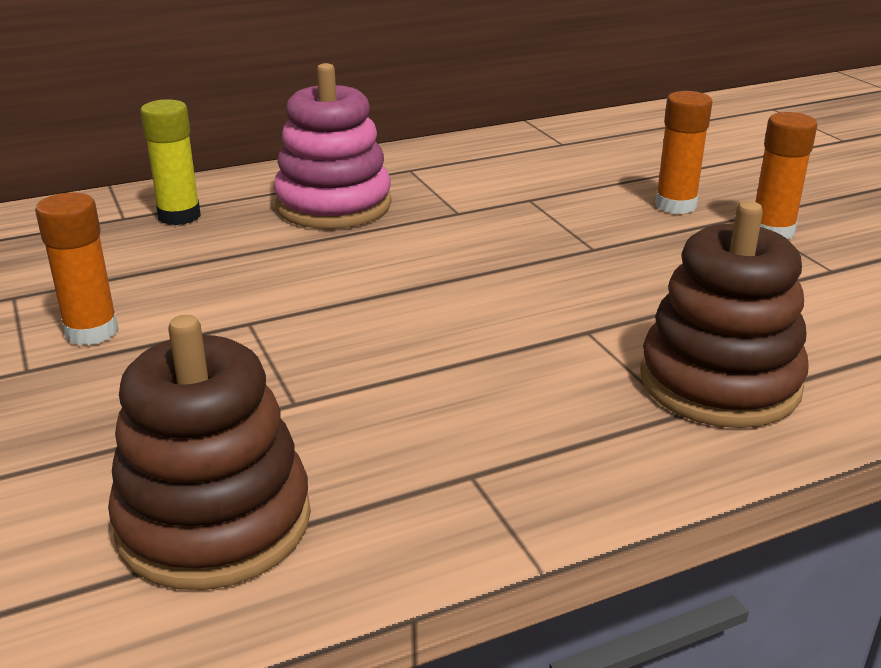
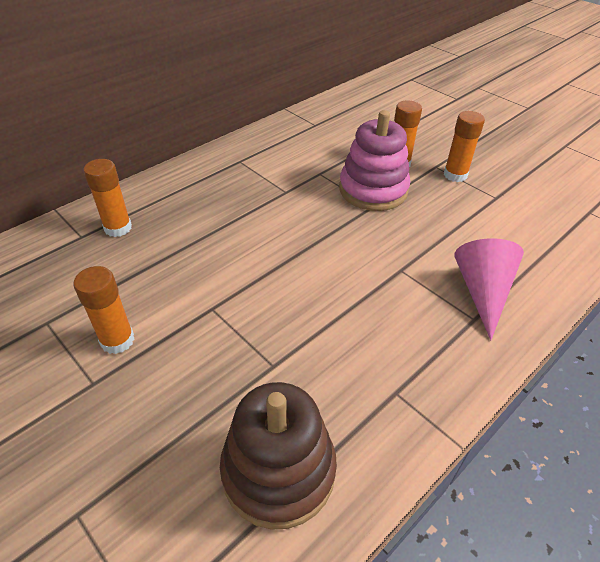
camera: 20 degrees left, 15 degrees up
(179, 216) = (118, 228): yellow glue stick -> orange glue stick
(333, 205) = (210, 200): pink stacking toy -> pink stacking toy (373, 190)
(719, 382) = (482, 291): brown stacking toy -> pink cone

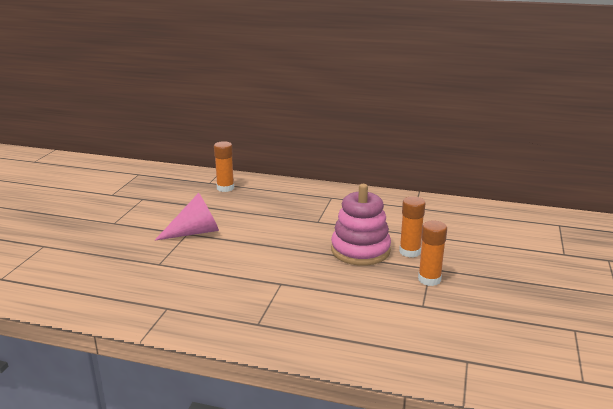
camera: 60 degrees right, 20 degrees down
(117, 340) = (144, 218): orange glue stick -> none
(278, 471) = (90, 286): brown stacking toy -> none
(482, 291) = (290, 321): pink cone -> pink cone (195, 232)

